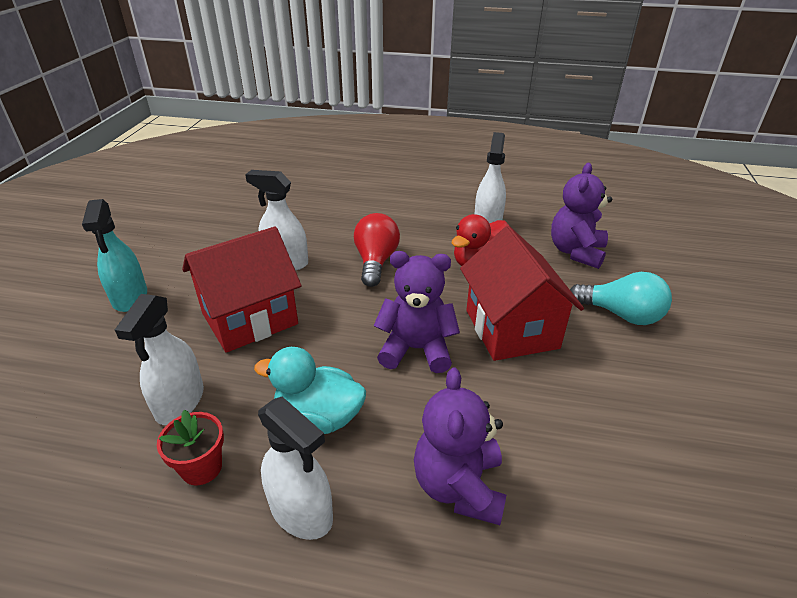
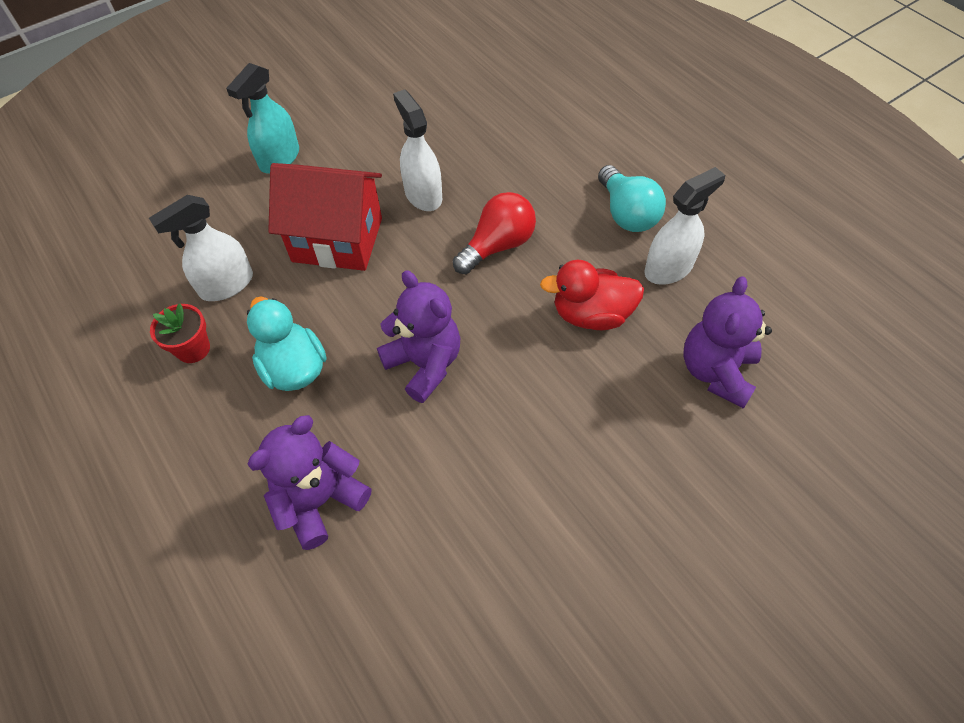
camera: 45 degrees right, 20 degrees up
(301, 511) = (214, 430): white spray bottle -> none
(511, 329) = (527, 406): red house -> none
(576, 252) = (716, 371): purple teddy bear -> purple teddy bear turned 45 degrees counterclockwise
(621, 314) = (655, 474): turquoise light bulb -> turquoise light bulb (627, 213)

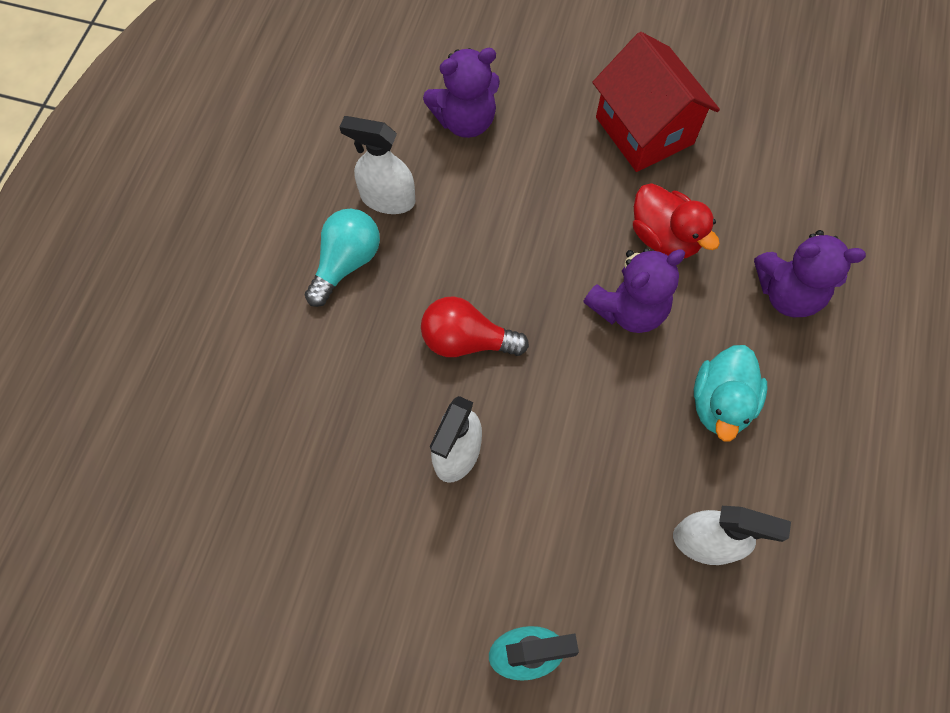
camera: 130 degrees left, 10 degrees up
(193, 349) = (782, 504): red flower pot -> none
(337, 240) = (574, 486): red house -> red house (644, 130)
(424, 364) = (628, 309): purple teddy bear -> purple teddy bear turned 135 degrees counterclockwise
(591, 315) = (481, 225): red duck -> red duck (664, 237)

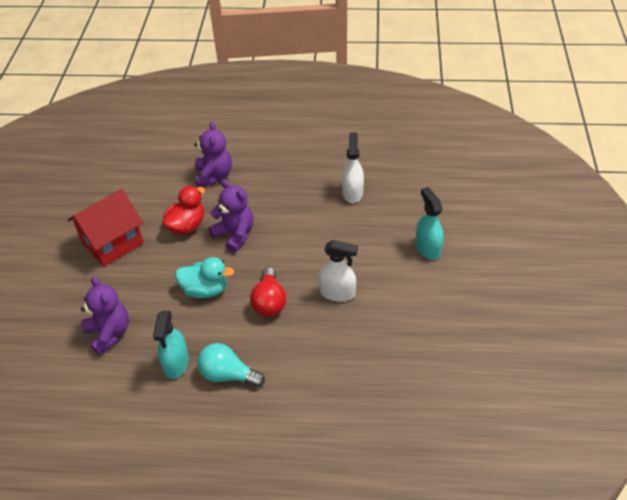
camera: 100 degrees left, 20 degrees down
(387, 199) = (176, 363): white spray bottle -> turquoise spray bottle
(720, 403) = (281, 194): turquoise duck -> turquoise duck (205, 290)

